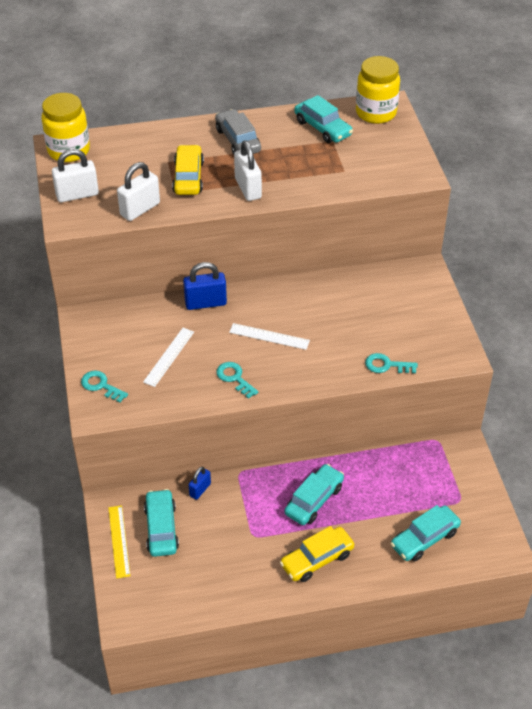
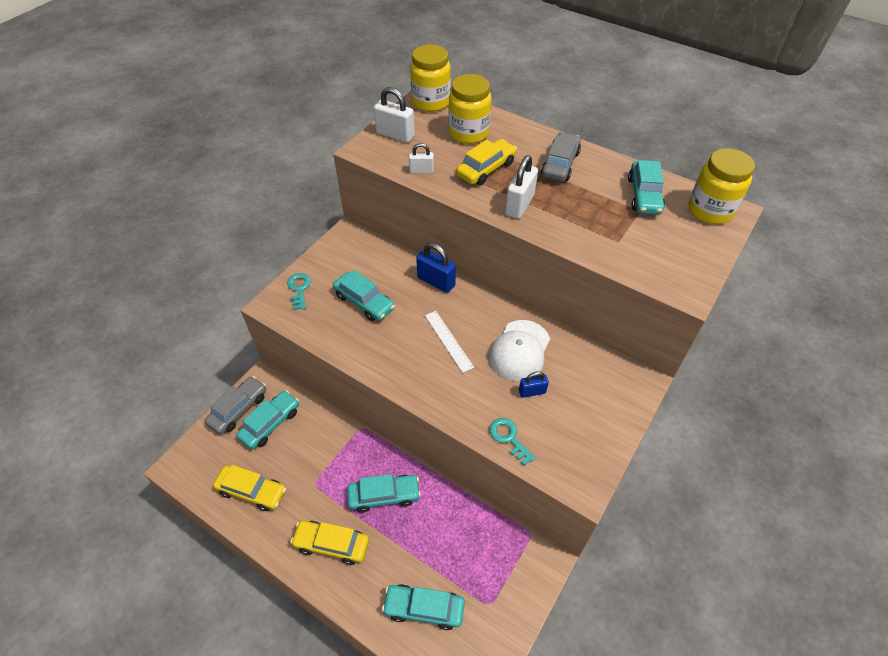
camera: 45 degrees right, 5 degrees up
(119, 541) = (239, 409): yellow ruler -> grey car
(136, 158) = (468, 133): none -> yellow jar
(140, 209) = (421, 171): white padlock -> white padlock, size x0.60
(169, 357) = (364, 302): white ruler -> turquoise car
(200, 490) = (324, 418): blue padlock -> blue padlock (532, 392)
(211, 581) = (252, 491): none -> yellow car
(234, 378) = (385, 353): turquoise key -> none
(326, 306) = (519, 350): none -> white cap

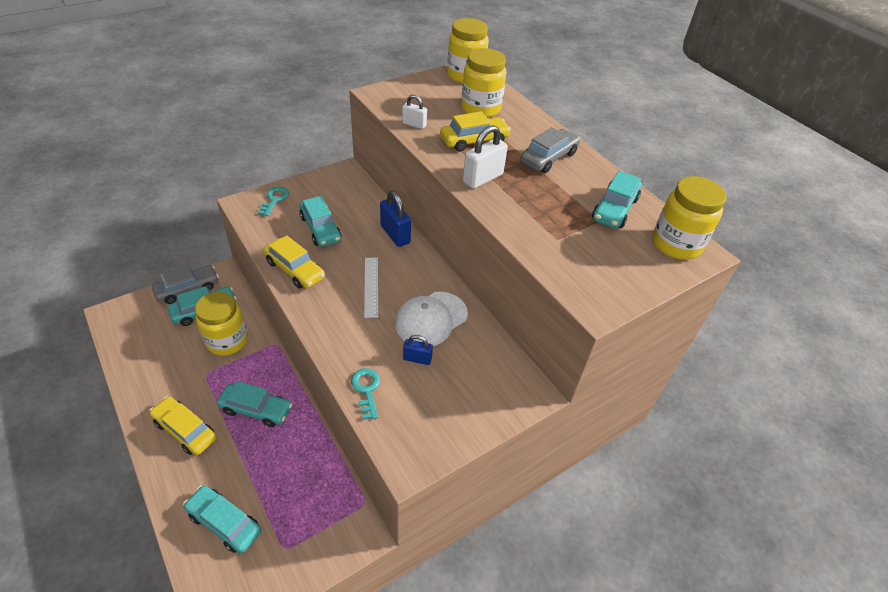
camera: 20 degrees right, 5 degrees down
(252, 491) = (153, 358): yellow car -> yellow car (295, 269)
(313, 444) = (227, 341): none -> yellow jar
(395, 135) = (413, 91): white padlock -> none

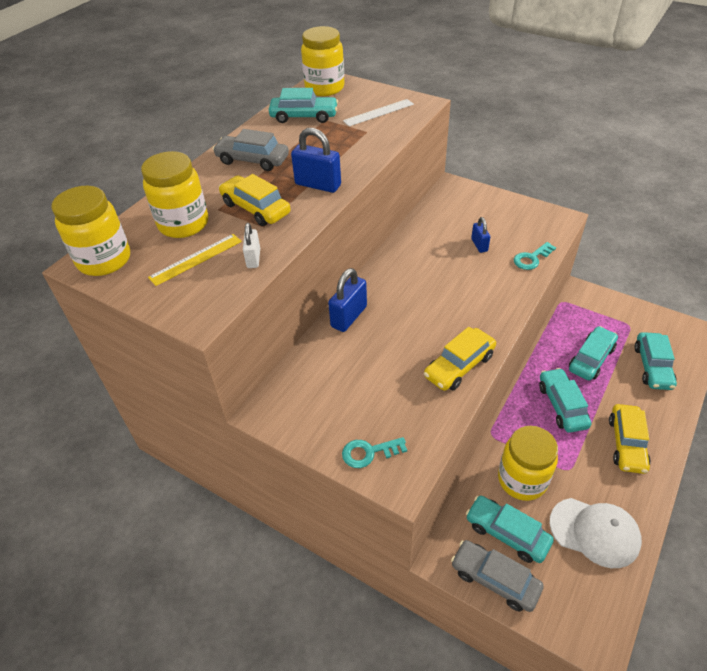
camera: 110 degrees left, 0 degrees up
(295, 269) = (459, 366): yellow car -> yellow car turned 150 degrees counterclockwise
(320, 228) = (385, 379): turquoise car -> turquoise car (591, 359)
(371, 286) = (431, 302): white ruler -> white ruler (378, 112)
(431, 319) = (434, 253): white cap -> white cap (595, 532)
(435, 104) = (196, 259): none -> yellow ruler
(482, 178) = (318, 185): white padlock -> blue padlock

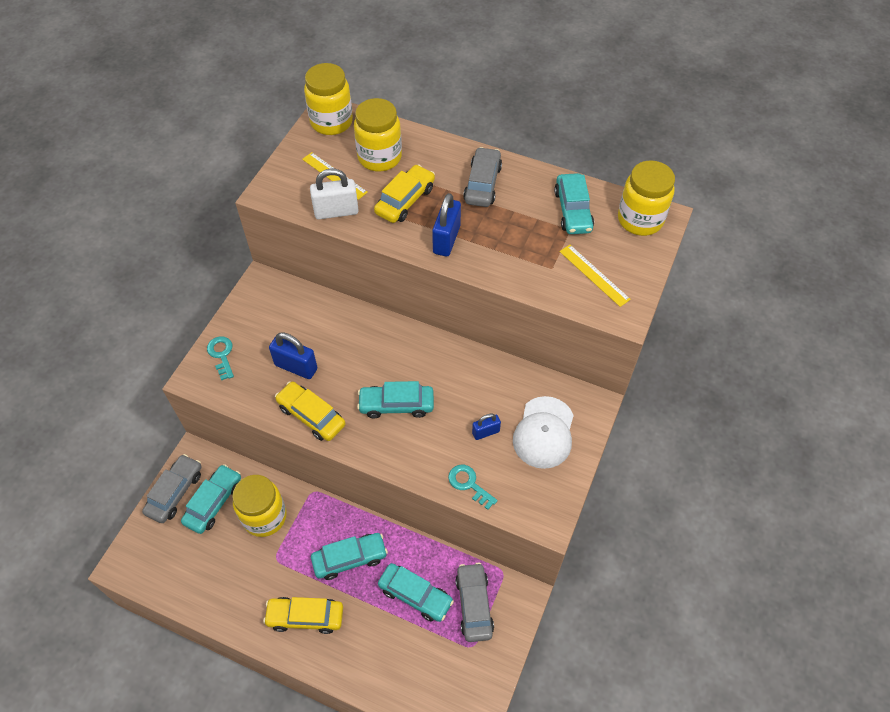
camera: 80 degrees right, 10 degrees up
(253, 258) = (336, 211): white padlock -> white padlock, size x1.67
(349, 316) = (368, 325): blue padlock -> blue padlock (296, 367)
(378, 112) = (594, 275): white ruler -> yellow ruler
(593, 321) = (474, 605): none -> grey car
(595, 532) = (213, 574): white cap -> white cap (544, 432)
(652, 366) = (409, 662): turquoise car -> turquoise car (396, 405)

